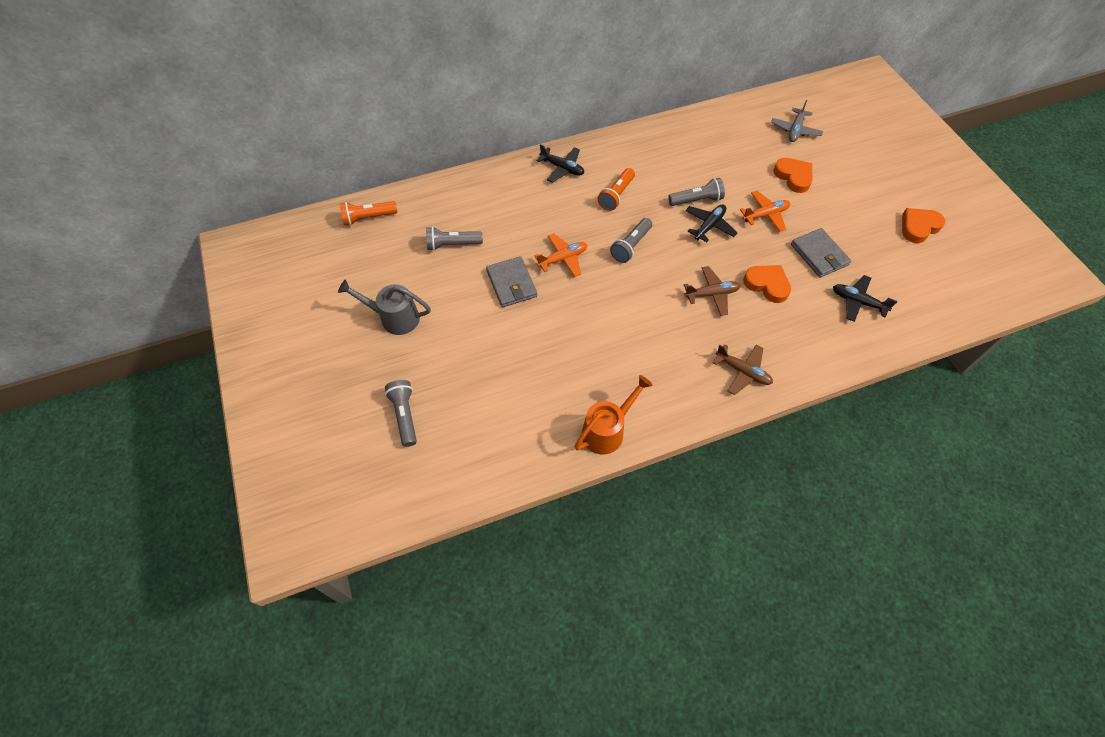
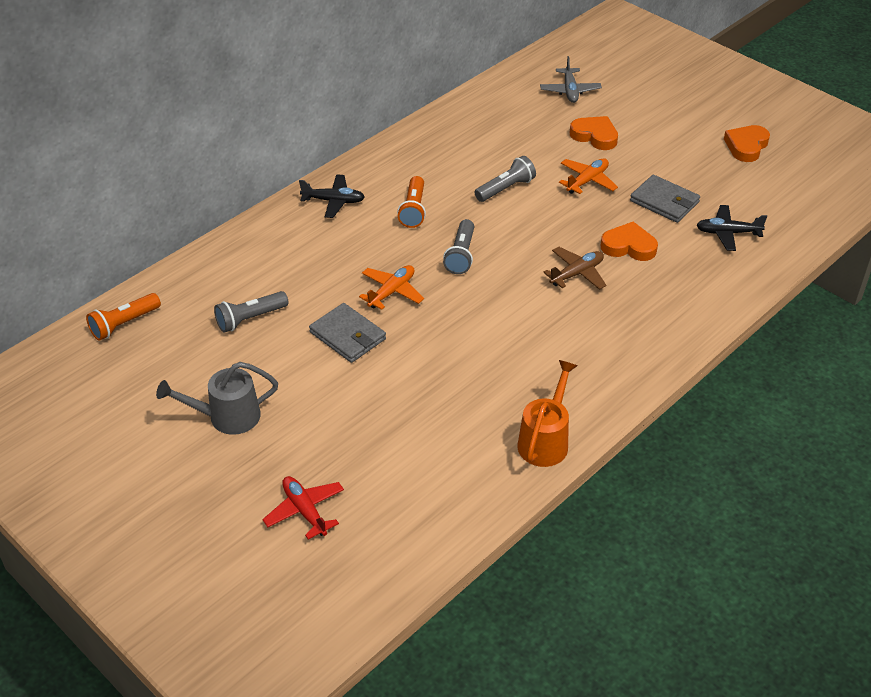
camera: 25 degrees left, 15 degrees down
(404, 415) = (305, 511): grey flashlight -> red plane
(709, 226) = (534, 209): black plane -> none
(742, 371) = (652, 335): brown plane -> none

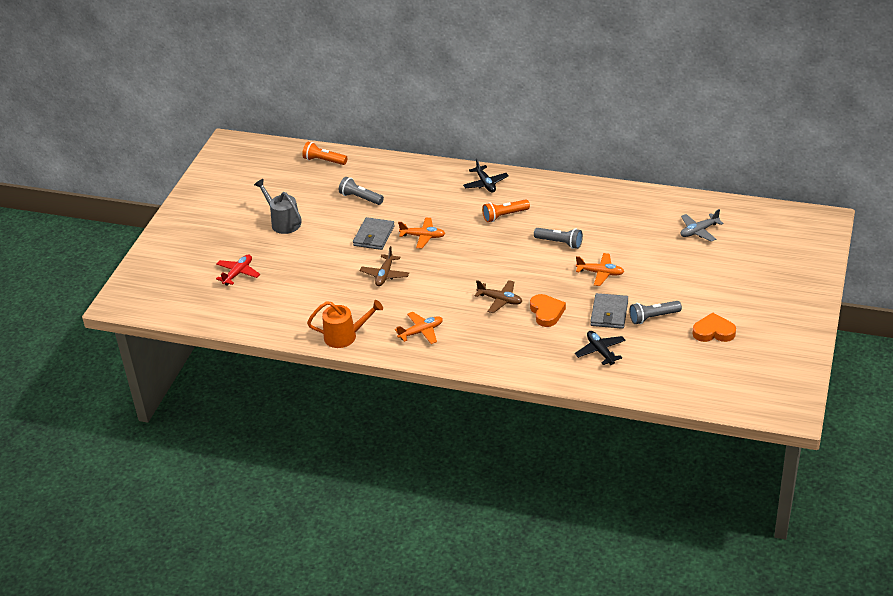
camera: 65 degrees right, 5 degrees down
(442, 355) = (385, 275): none -> brown plane
(461, 255) = (478, 249): grey flashlight -> grey flashlight (653, 317)
(589, 364) = (421, 332): none -> orange plane
(595, 136) = (655, 260): orange heart -> none

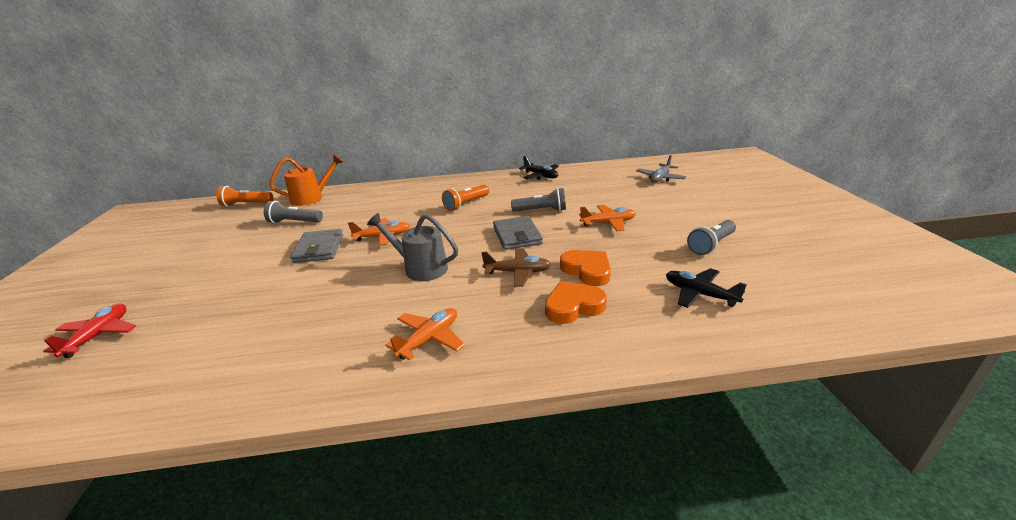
camera: 25 degrees left, 10 degrees down
(283, 222) = (189, 261): grey watering can -> grey watering can (420, 268)
(345, 336) = (298, 382): orange watering can -> orange watering can (312, 198)
(385, 275) = (345, 283): brown plane -> none
(485, 184) = (431, 188): black plane -> black plane (540, 176)
(609, 313) = (660, 253): grey wallet -> grey wallet (517, 235)
(713, 332) = (790, 241): orange heart -> orange heart (573, 306)

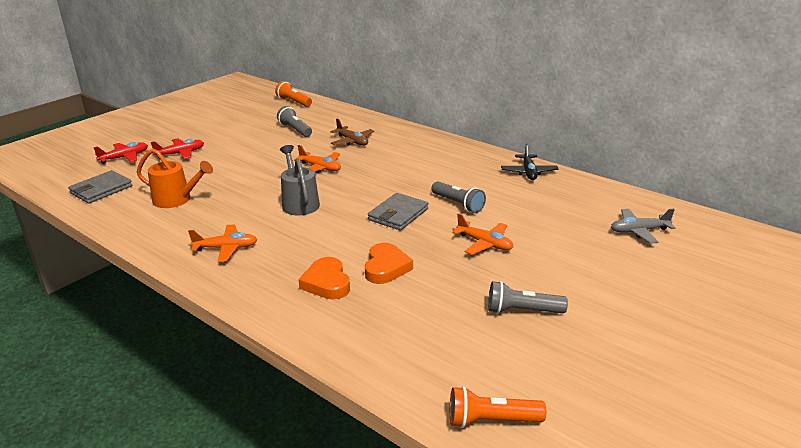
camera: 45 degrees right, 0 degrees up
(187, 294) = (180, 153): none -> red plane
(312, 198) = (335, 114): orange watering can -> orange watering can (177, 200)
(319, 249) = (275, 157): grey wallet -> grey wallet (101, 190)
(466, 204) = (417, 169): orange flashlight -> orange flashlight (491, 421)
(518, 272) = (343, 240): brown plane -> brown plane (352, 141)
(573, 306) = (327, 283): orange heart -> orange heart turned 135 degrees counterclockwise
(699, 294) = (419, 333): black plane -> none

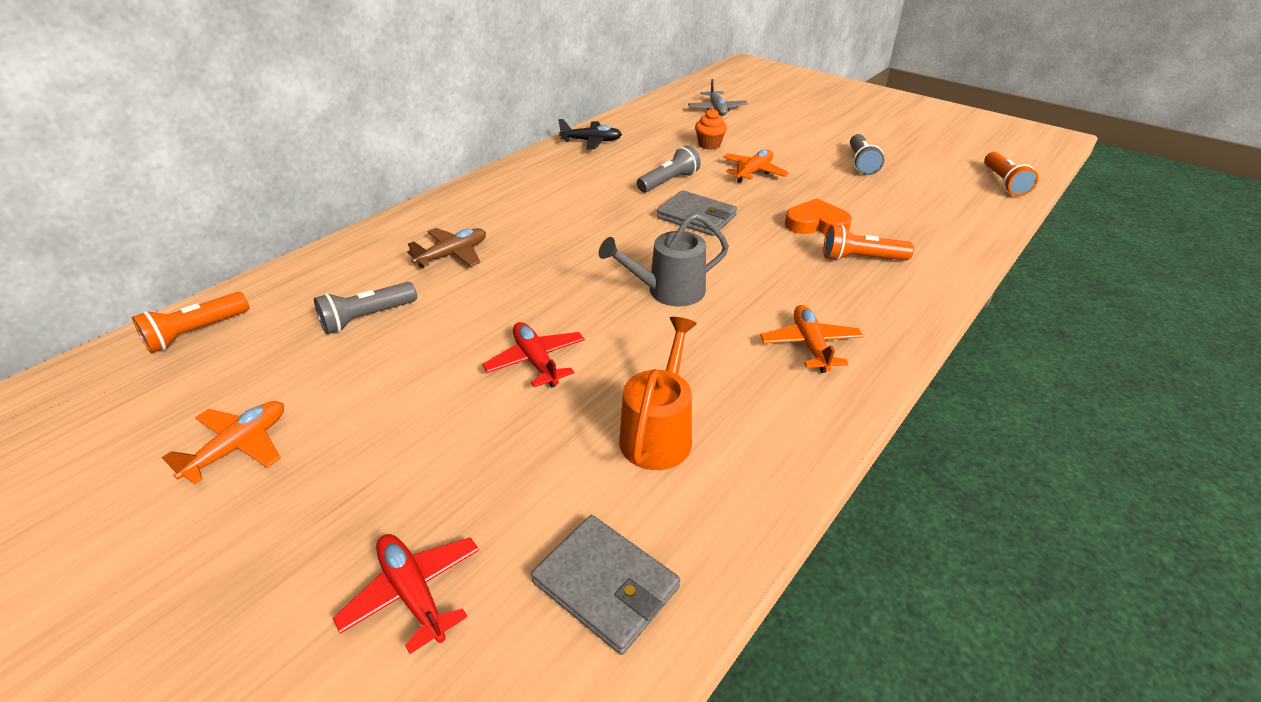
camera: 90 degrees left, 10 degrees up
(180, 153) = (427, 475): red plane -> red plane (536, 361)
(320, 168) = (549, 280): orange plane -> orange plane (239, 447)
(327, 283) = (861, 259): orange heart -> orange flashlight
(541, 224) = (709, 145): none -> orange cupcake

